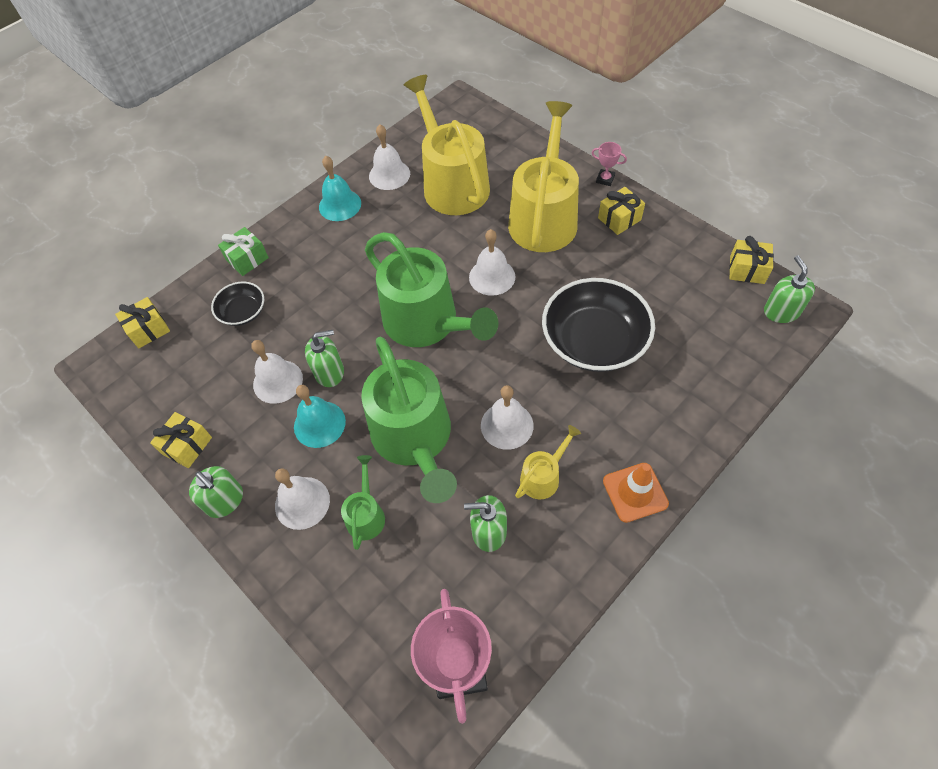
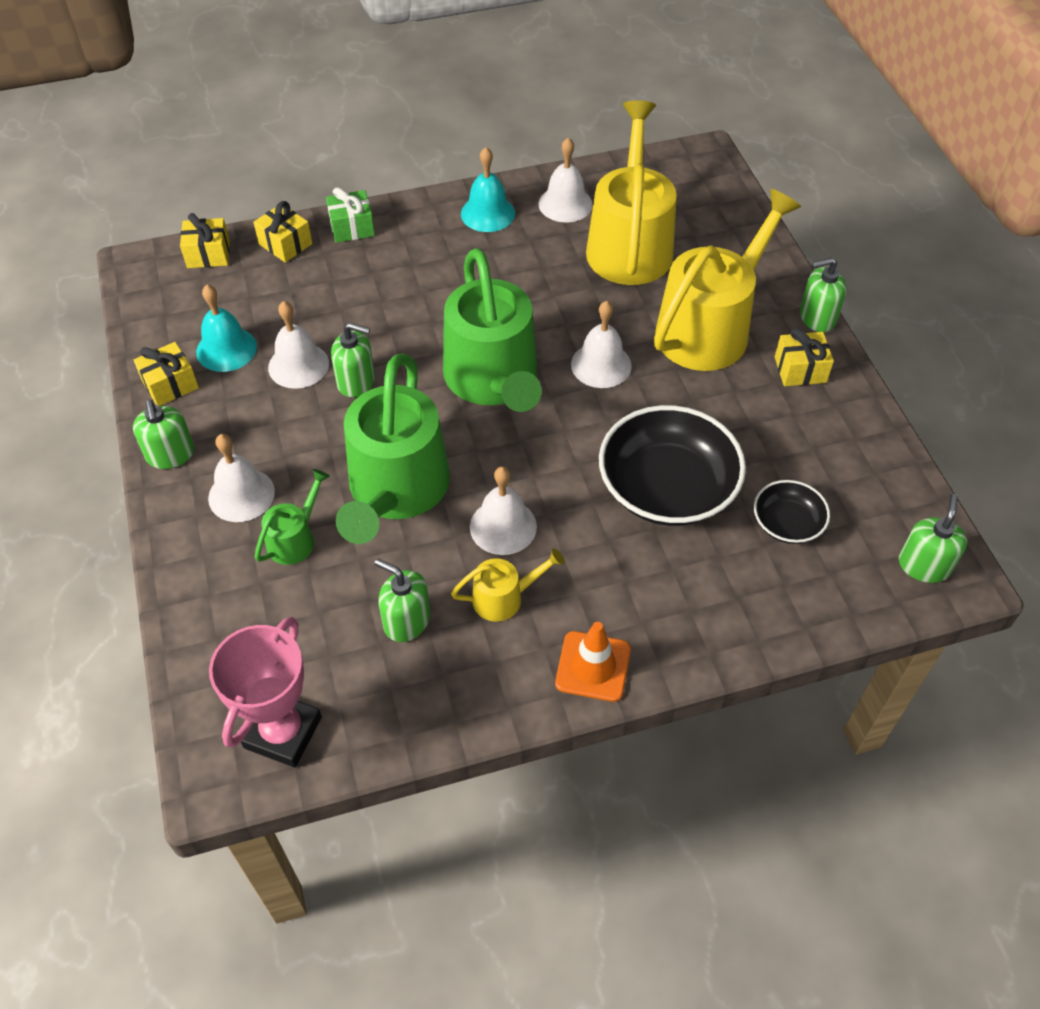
camera: 25 degrees right, 5 degrees down
(243, 312) = (311, 279): black bowl -> black bowl (787, 523)
(319, 424) = (310, 427): turquoise bell -> turquoise bell (226, 349)
(605, 179) = (817, 317): pink trophy -> green soap dispenser
(747, 270) = (917, 499): yellow gift -> yellow gift (285, 244)

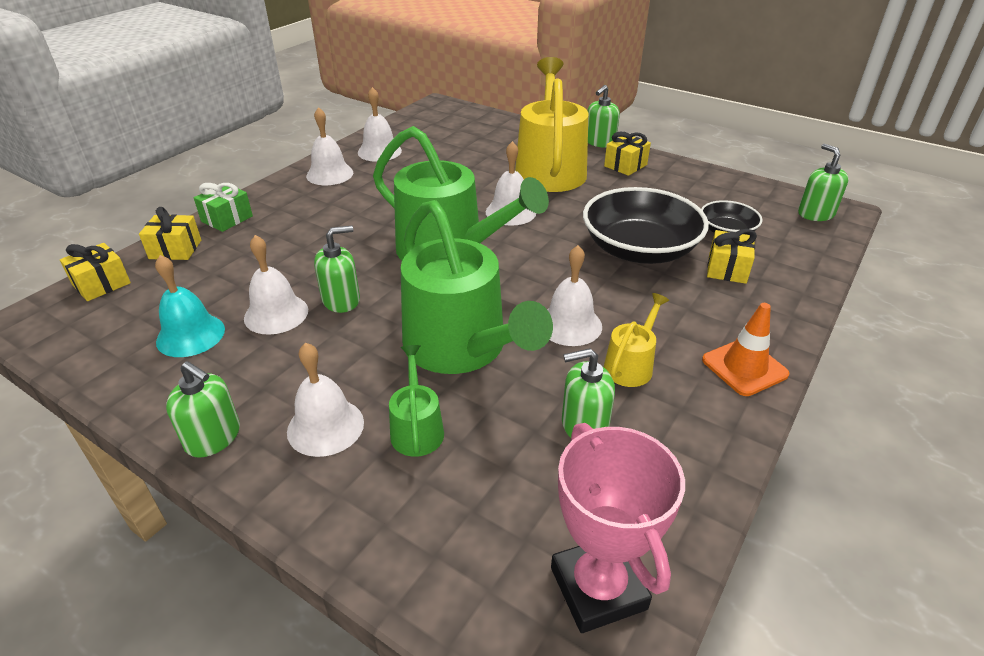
camera: 40 degrees left, 15 degrees down
(170, 384) = (155, 386): yellow gift -> yellow gift (727, 269)
(488, 213) = (329, 174): turquoise bell -> white bell
(629, 244) = (448, 153): yellow watering can -> none

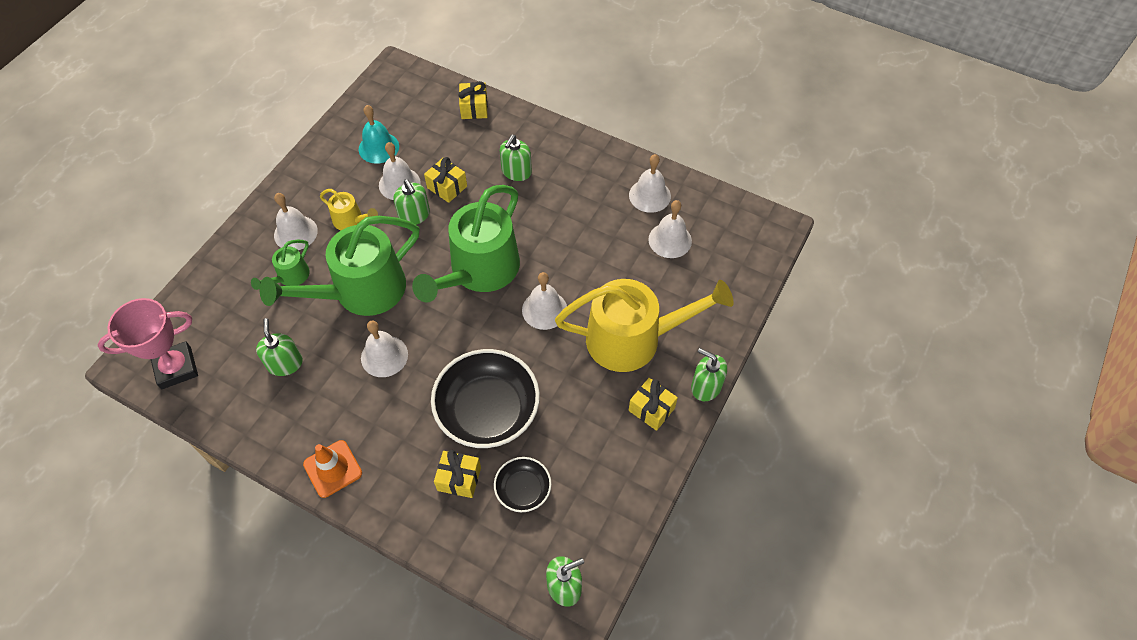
camera: 85 degrees right, 20 degrees up
(101, 284) = (432, 86): yellow gift -> yellow gift (447, 187)
(213, 437) = (292, 185): green soap dispenser -> green soap dispenser (516, 172)
(227, 219) = (518, 123): green gift -> none
(329, 174) = (599, 168): white bell -> white bell (670, 240)
(417, 428) = (290, 276): green watering can -> green watering can turned 135 degrees clockwise
(631, 365) = (339, 394): yellow watering can -> yellow watering can (351, 220)

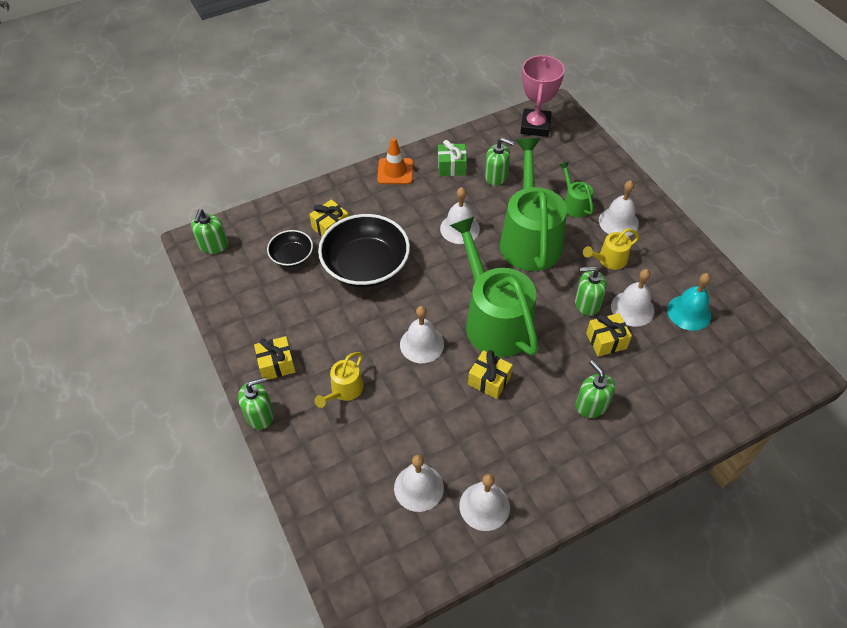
camera: 125 degrees right, 5 degrees down
(293, 414) = (451, 167): none -> green gift
(474, 108) = (704, 414): yellow gift -> yellow gift (489, 380)
(633, 339) = (344, 390): yellow watering can -> yellow watering can, size x0.45

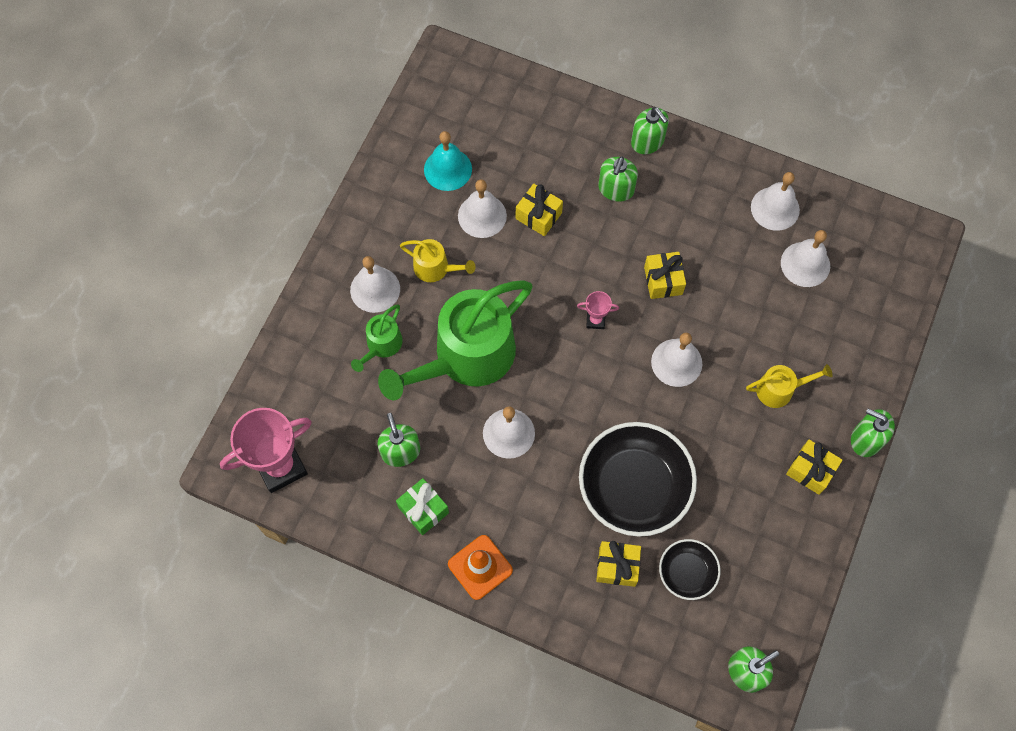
camera: 130 degrees left, 15 degrees up
(494, 320) = (595, 320): green watering can -> pink trophy
(587, 303) = (508, 255): green soap dispenser -> green soap dispenser (647, 141)

